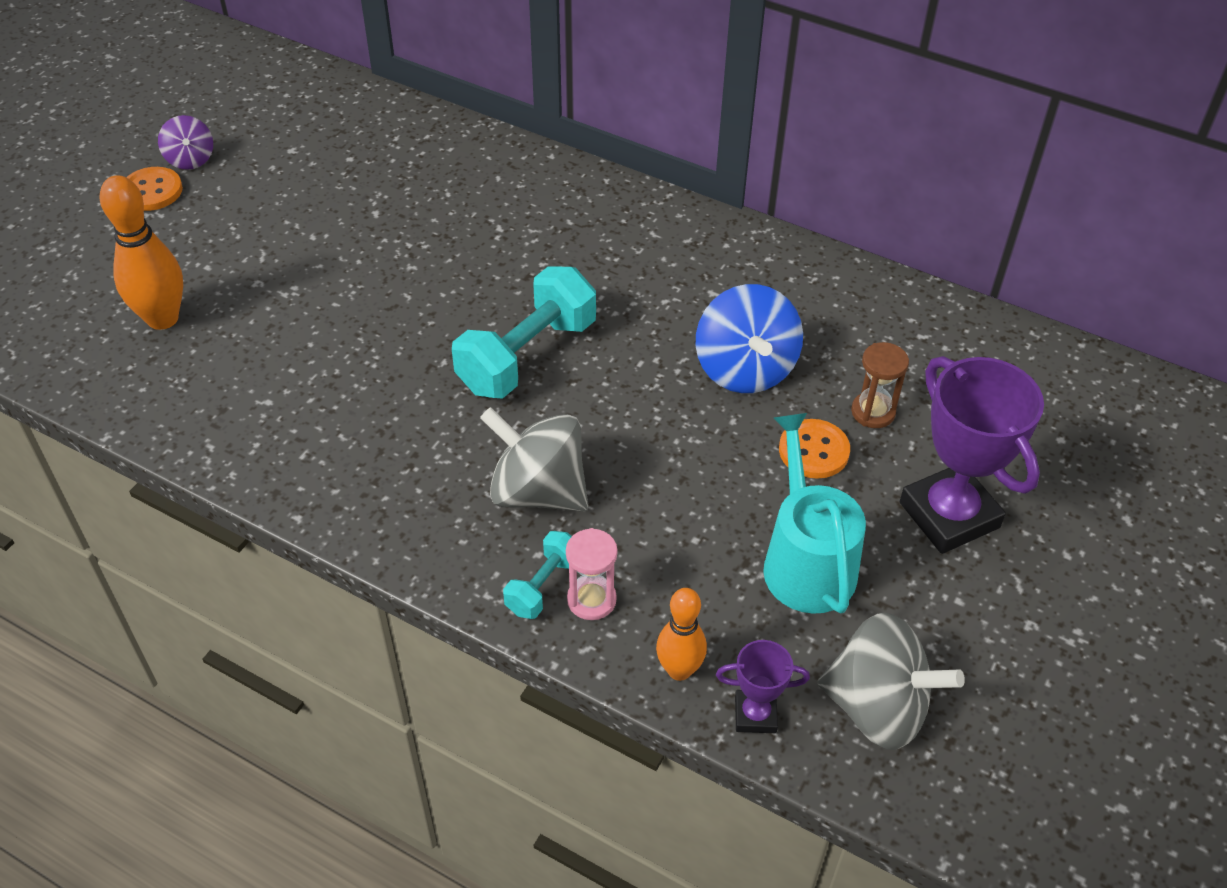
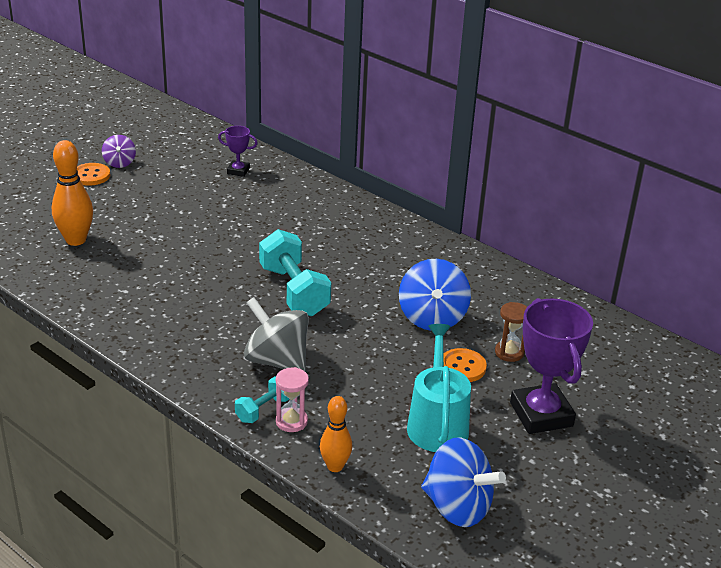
camera: 10 degrees right, 15 degrees down
(527, 356) = (294, 291): turquoise dumbbell -> turquoise dumbbell turned 75 degrees counterclockwise
(755, 715) = (376, 497): purple trophy -> purple trophy (238, 171)
(877, 707) = (457, 507): grey spinning top -> blue spinning top

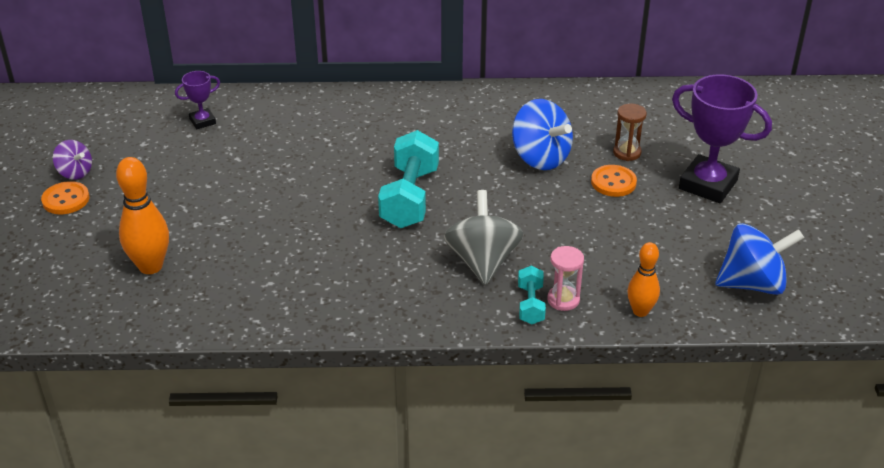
camera: 40 degrees left, 5 degrees up
(277, 361) = (482, 261): grey spinning top -> grey spinning top turned 90 degrees clockwise
(294, 291) = (410, 198): turquoise dumbbell -> turquoise dumbbell turned 75 degrees clockwise
(437, 424) = (657, 235): turquoise watering can -> none

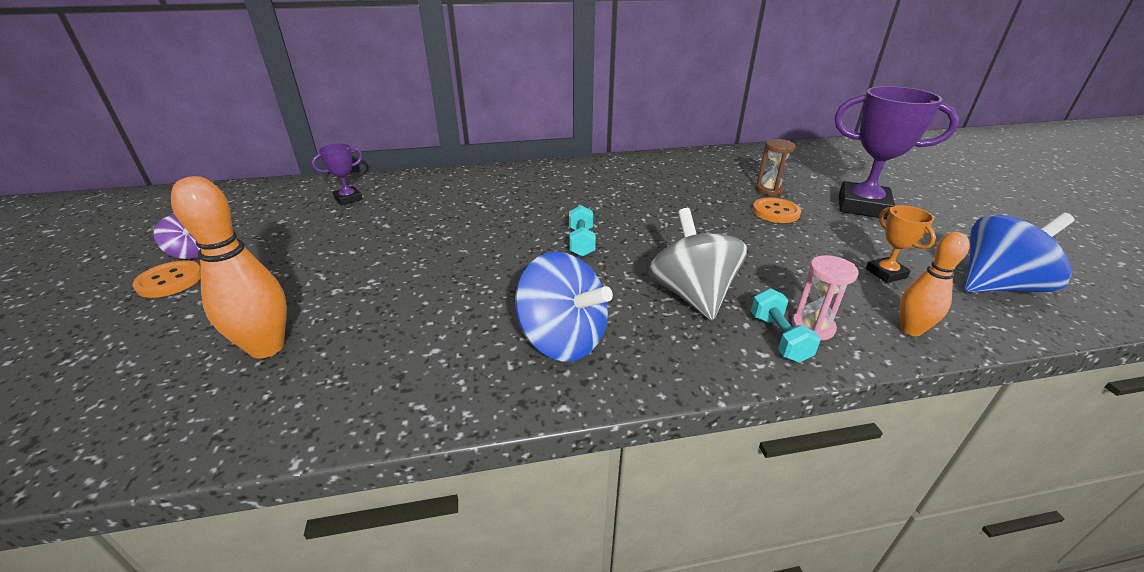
camera: 10 degrees left, 5 degrees down
(410, 198) = (581, 242): turquoise dumbbell -> turquoise dumbbell, size x0.52
(540, 158) = (693, 200): blue spinning top -> blue spinning top (563, 340)
(664, 260) = (886, 273): none -> orange trophy

